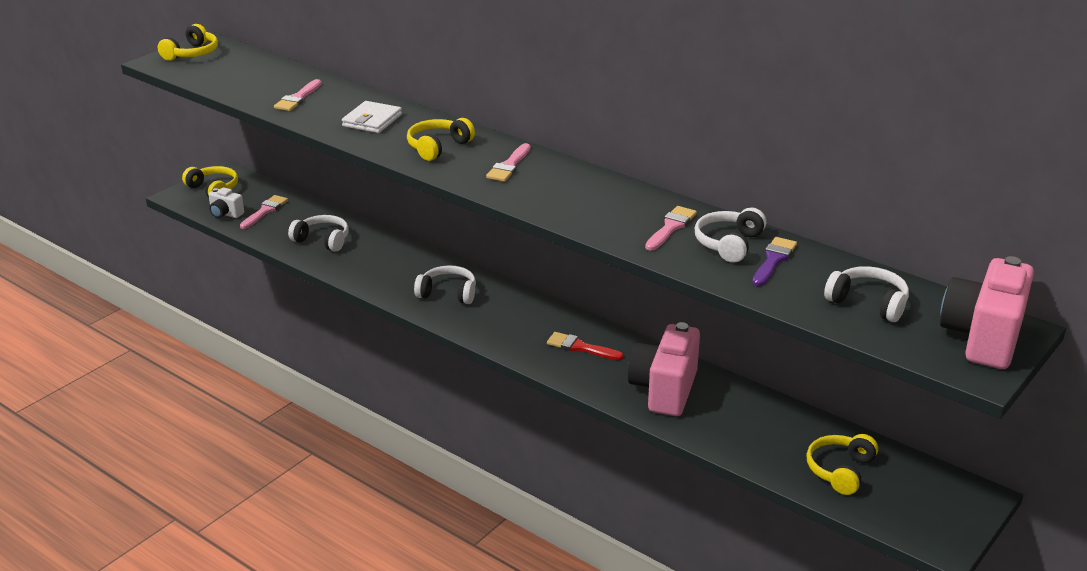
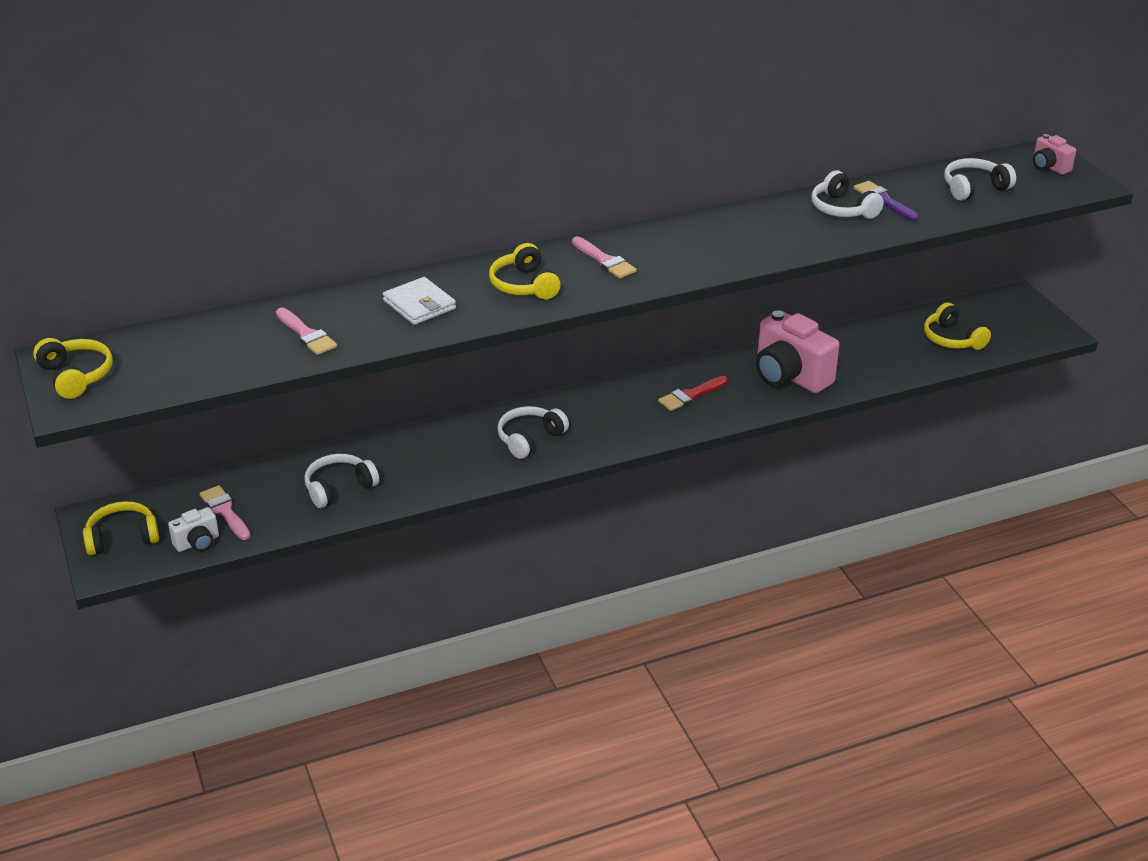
camera: 60 degrees left, 5 degrees up
(671, 227) = (793, 223): pink brush -> none
(982, 338) = (1049, 167): pink camera -> pink camera, size x0.49

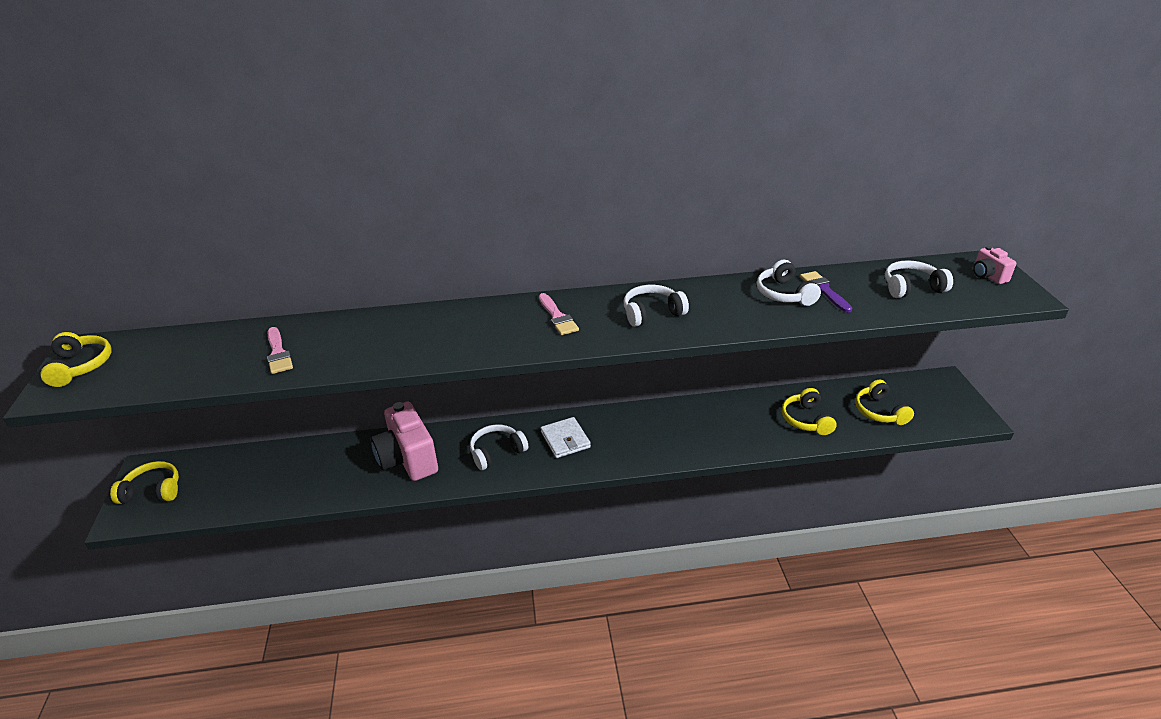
camera: 15 degrees right, 0 degrees up
(197, 543) = (201, 506): white camera -> none
(225, 511) = (238, 480): pink brush -> none
(339, 488) = (331, 473): white headphones -> white headphones (652, 313)
(419, 305) = (384, 338): white wallet -> white wallet (565, 440)
(524, 285) = (478, 331): yellow headphones -> yellow headphones (806, 419)
(690, 395) = (640, 432): red brush -> none
(790, 376) = (729, 427): pink camera -> pink camera (408, 459)

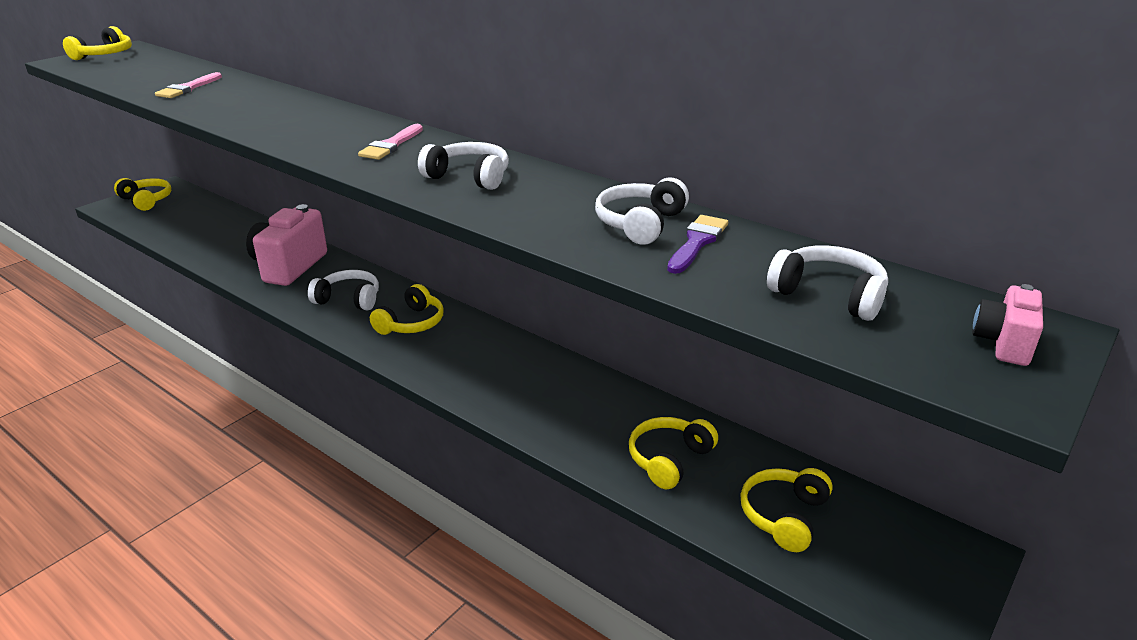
camera: 45 degrees right, 5 degrees down
(565, 440) = (411, 323): white wallet -> yellow headphones

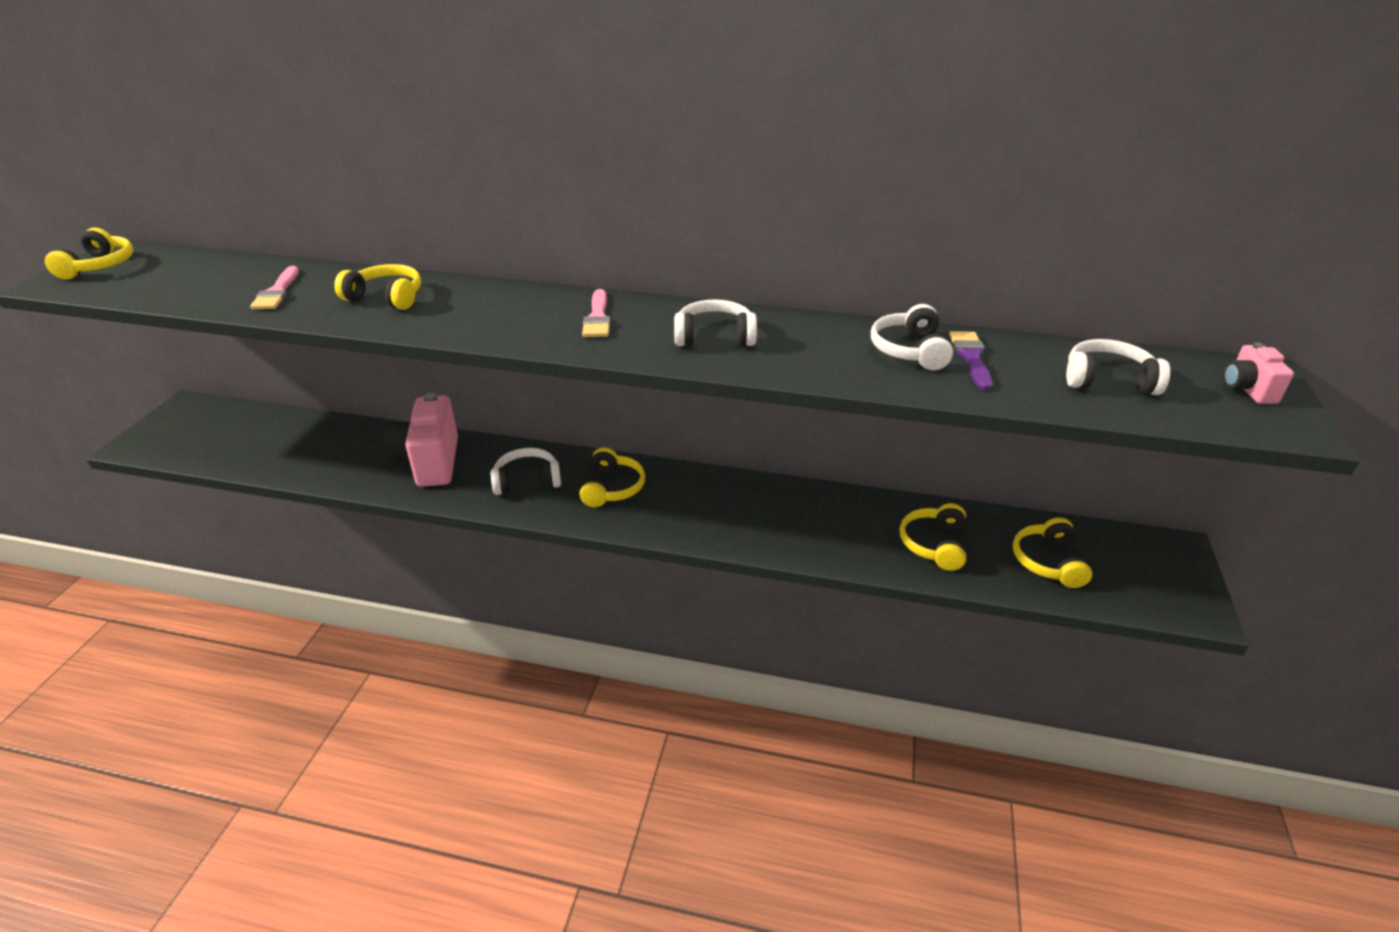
camera: 25 degrees left, 5 degrees up
(146, 200) = (176, 428): yellow headphones -> yellow headphones (386, 297)

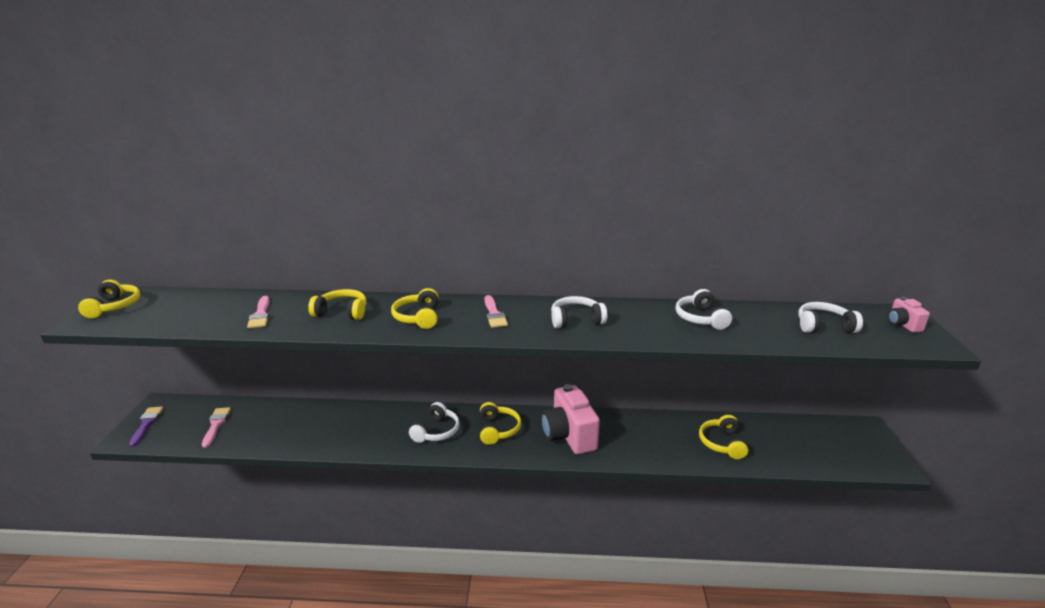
camera: 10 degrees left, 10 degrees down
(246, 440) = (216, 425): none -> pink brush
(429, 463) = (361, 426): pink camera -> pink camera (569, 436)
(527, 480) = (436, 431): white headphones -> white headphones turned 135 degrees clockwise
(971, 357) = (739, 319): purple brush -> purple brush (146, 424)
(1048, 562) = (795, 446): yellow headphones -> yellow headphones (418, 317)

